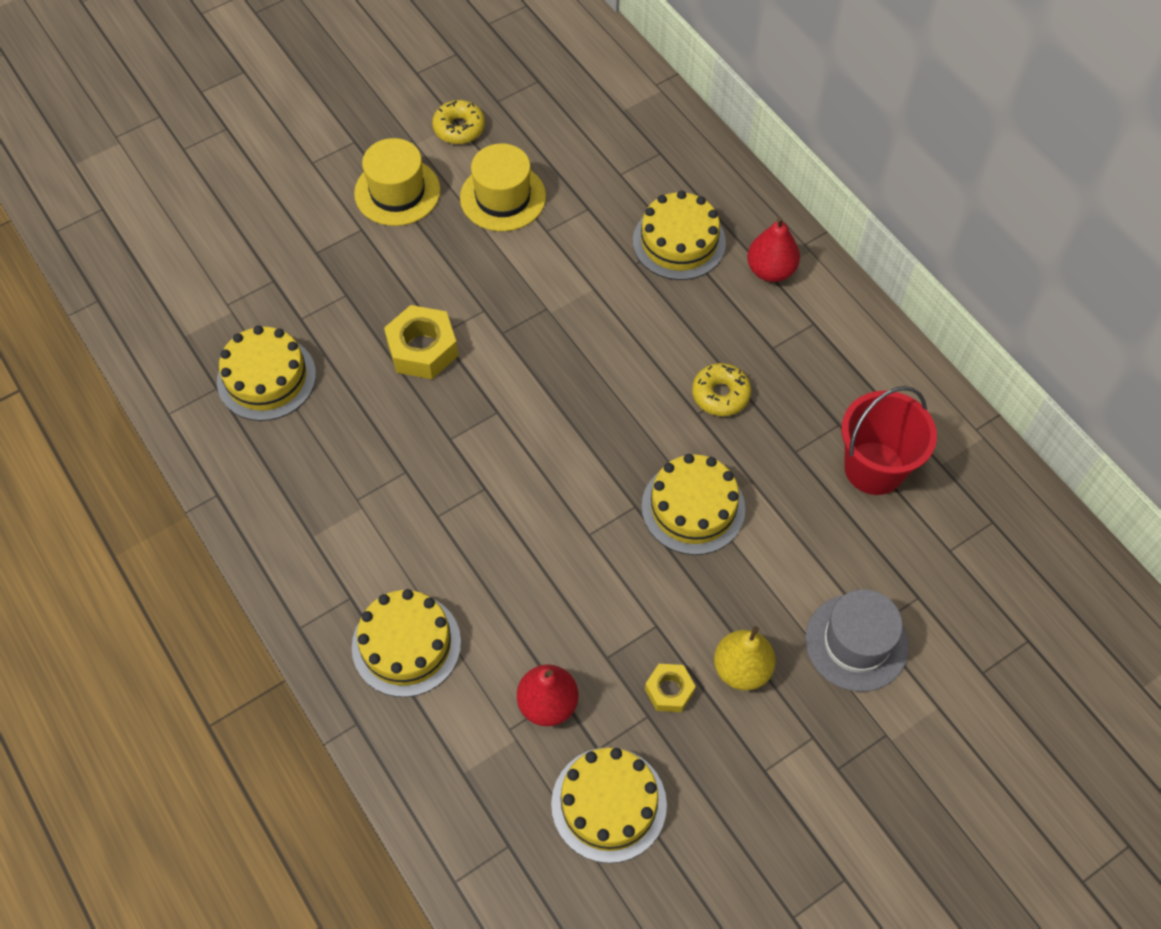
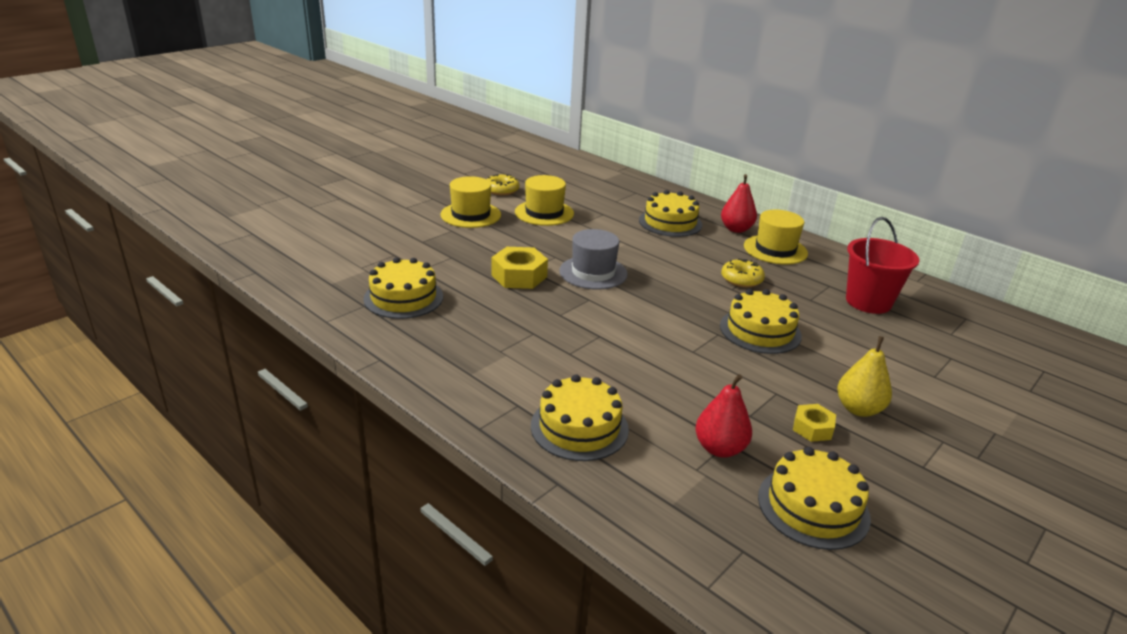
camera: 15 degrees left, 30 degrees down
(804, 329) = (775, 250): none -> yellow hat
(856, 642) = (929, 385): grey hat -> grey hat (593, 272)

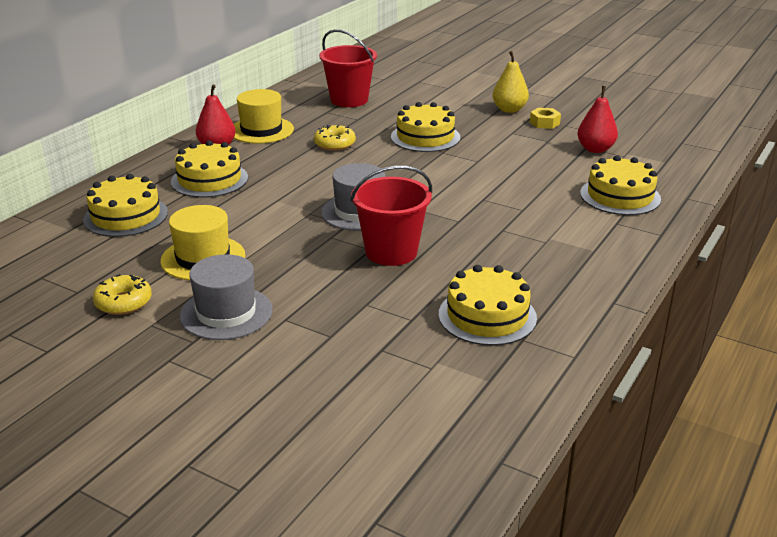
camera: 100 degrees left, 0 degrees up
(471, 215) = (226, 313): yellow hat -> grey hat
(519, 276) = (391, 252): yellow nut -> red bucket
(813, 507) = (624, 125): yellow cake -> yellow cake (126, 216)

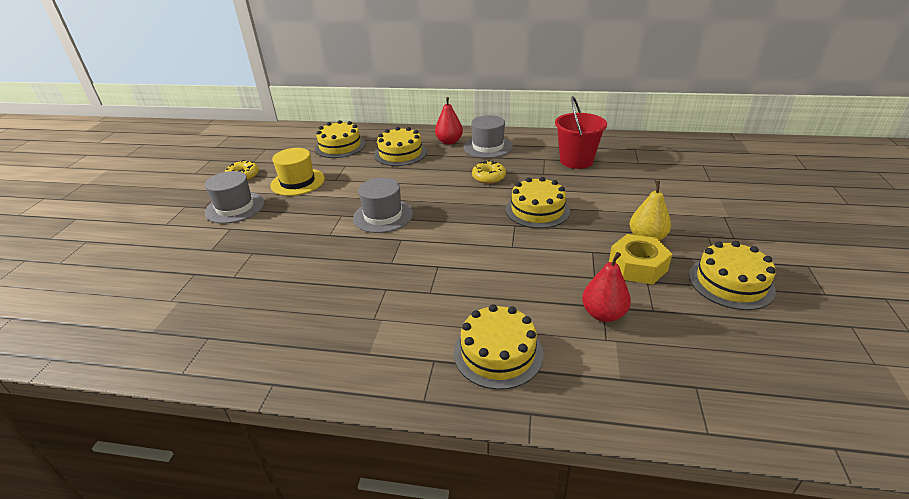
camera: 70 degrees right, 5 degrees up
(261, 130) = (488, 147): yellow hat -> grey hat
(391, 252) = (327, 244): red bucket -> none
(487, 316) = (241, 311): yellow cake -> yellow cake (730, 282)
(544, 123) = (637, 266): yellow nut -> yellow nut, size x1.69

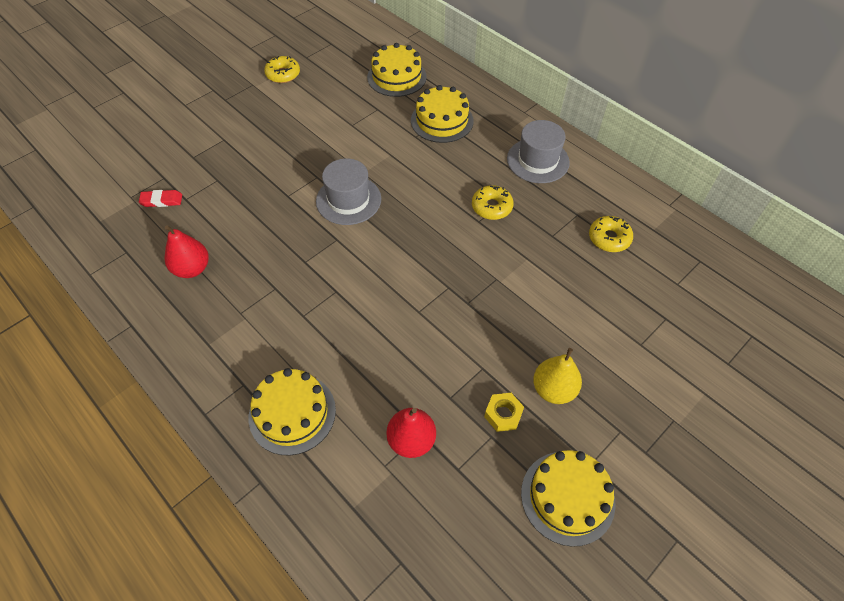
camera: 35 degrees right, 20 degrees up
(209, 288) = (161, 200): none -> red eraser
(235, 207) = (246, 115): grey hat -> none
(297, 182) = (318, 109): yellow hat -> none
(449, 142) = (506, 129): red pear -> red pear (192, 269)
(537, 210) = (490, 282): yellow cake -> none
(576, 161) = (609, 238): red bucket -> yellow donut
(637, 266) = (503, 414): yellow nut -> yellow nut, size x0.59

